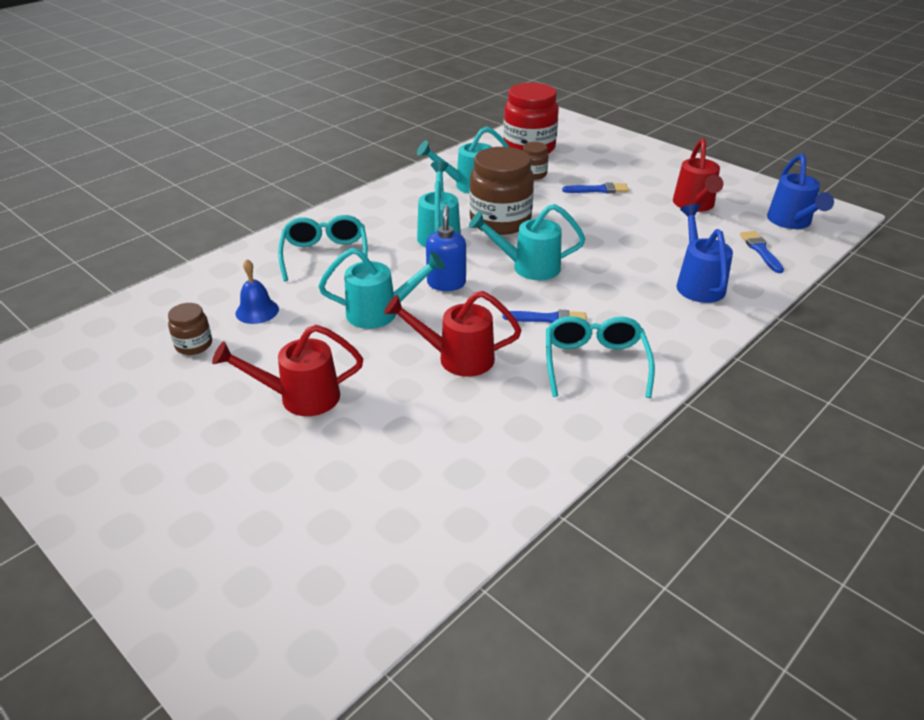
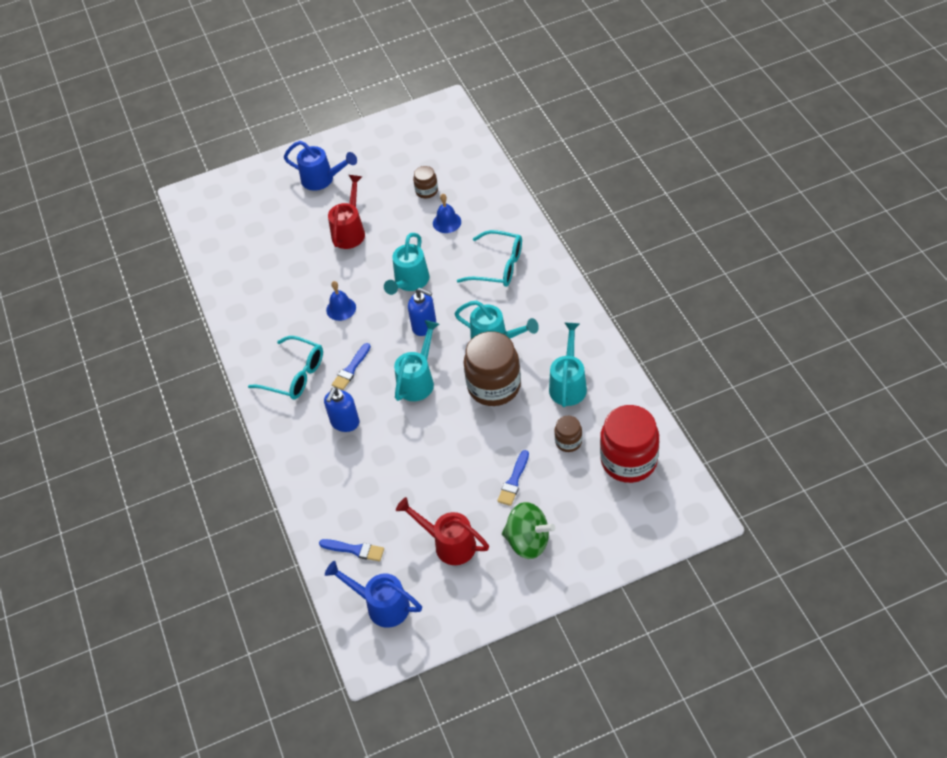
camera: 120 degrees right, 15 degrees up
(457, 358) = (341, 308): red watering can -> blue bell
(626, 300) = (345, 422): none -> blue soap dispenser
(650, 172) = (528, 541): none -> green spinning top
(698, 284) = (338, 478): blue watering can -> blue watering can (322, 179)

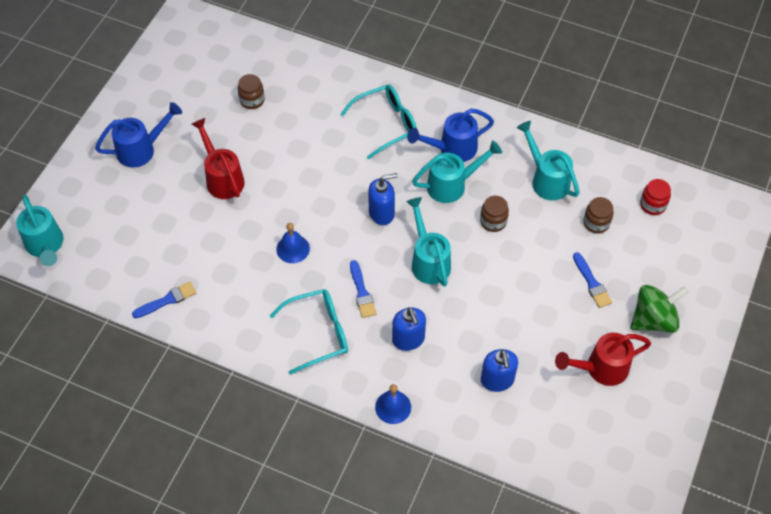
camera: 50 degrees left, 5 degrees up
(354, 550) = (536, 433): blue brush -> blue brush (167, 300)
(370, 494) = (497, 380): none -> blue soap dispenser
(382, 605) = (607, 457): blue watering can -> blue watering can (452, 149)
(409, 282) = (327, 186): turquoise watering can -> turquoise watering can (45, 245)
(447, 222) = (301, 115): blue bell -> blue bell (393, 407)
(494, 386) = (493, 221): brown jar -> brown jar, size x0.48
(629, 460) = (653, 205): red jar -> red jar, size x0.48

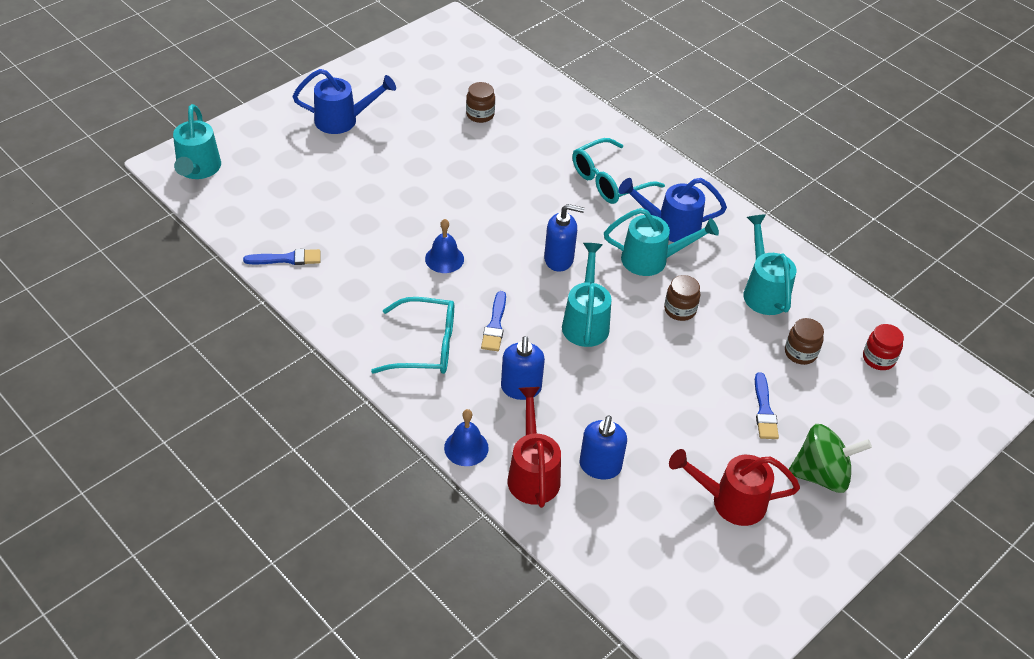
camera: 20 degrees right, 10 degrees down
(222, 178) = (409, 171): red watering can -> red watering can (532, 473)
(386, 124) = (609, 181): turquoise glasses -> turquoise glasses turned 150 degrees clockwise

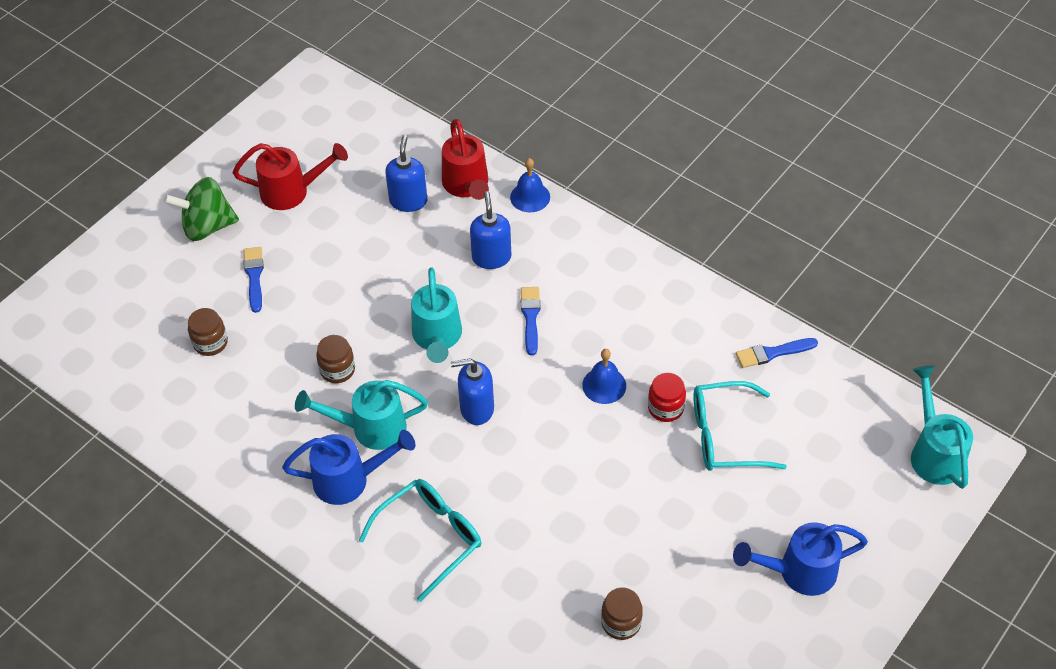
camera: 175 degrees right, 5 degrees up
(425, 346) = (595, 282): turquoise glasses -> turquoise glasses (726, 436)
(763, 291) = (243, 410): turquoise watering can -> none
(878, 359) = (128, 351): red jar -> red jar (665, 408)

